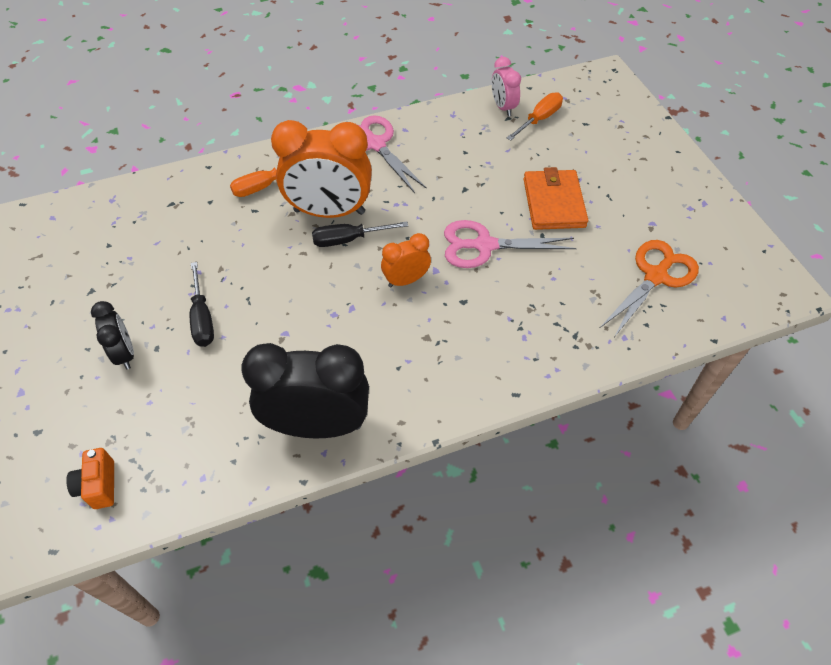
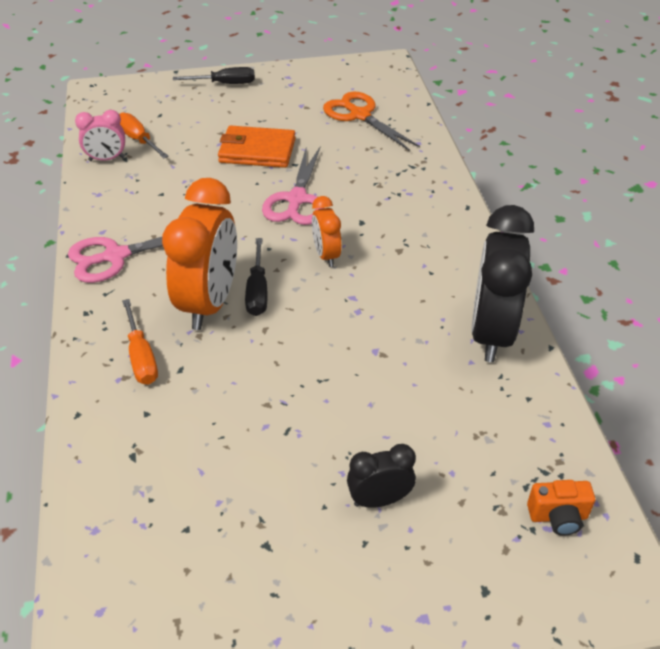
camera: 80 degrees left, 10 degrees down
(202, 318) = (340, 422): black screwdriver -> black screwdriver (225, 84)

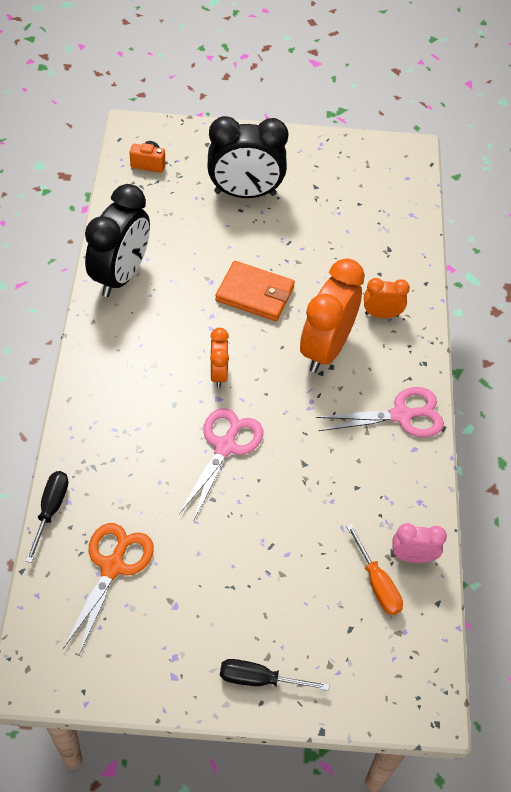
camera: 170 degrees left, 10 degrees up
(141, 357) = (381, 314): orange screwdriver -> orange clock
(257, 151) = (247, 530): orange wallet -> orange wallet (255, 294)
(257, 291) = (285, 351): black screwdriver -> black screwdriver (50, 510)
(360, 115) = (113, 566): orange scissors -> orange scissors turned 135 degrees counterclockwise
(379, 500) = (245, 193): black clock -> black clock, size x1.96

